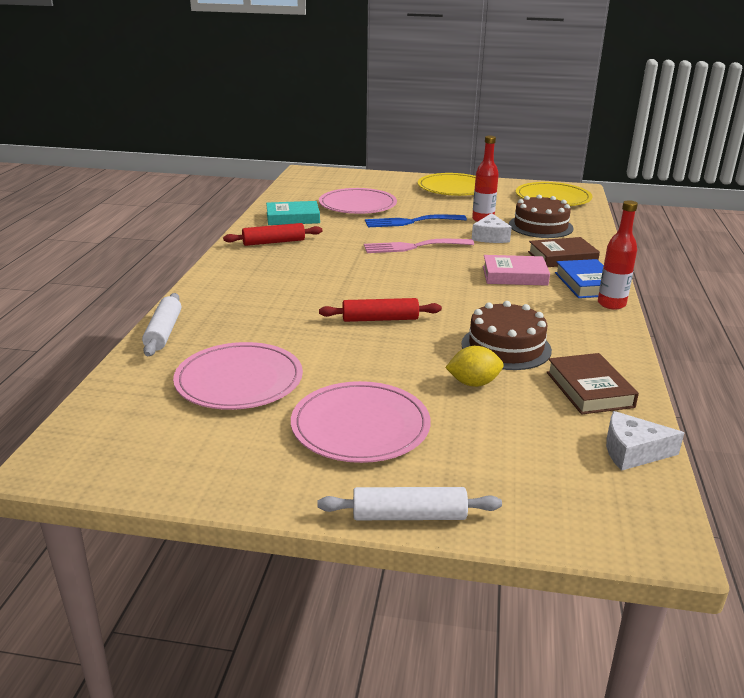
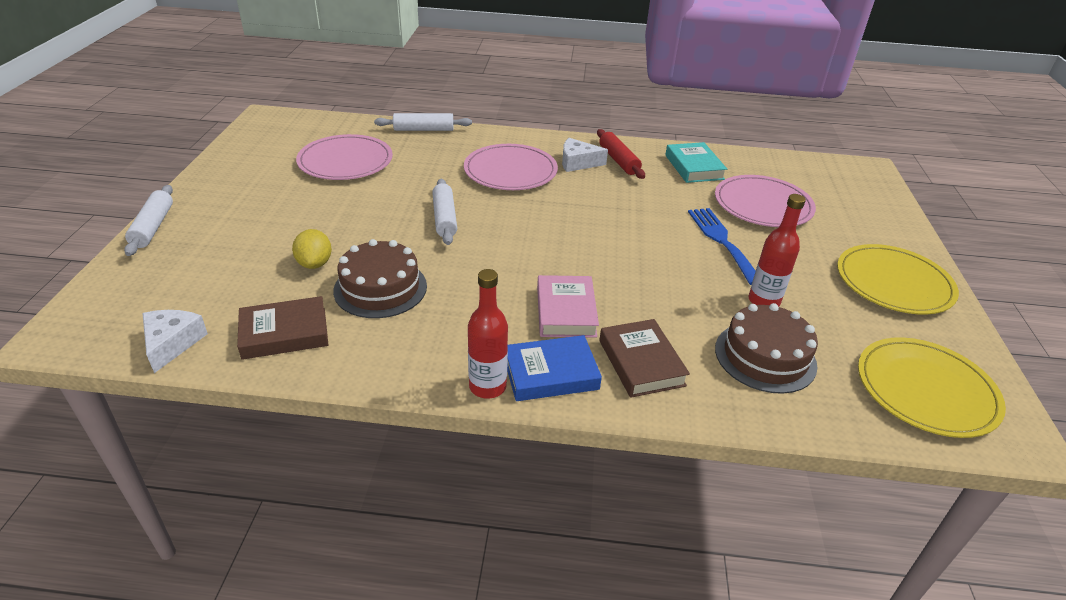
camera: 85 degrees right, 10 degrees up
(360, 426) = (267, 209): pink plate -> pink plate (510, 171)
(380, 319) = (444, 218): red rolling pin -> white rolling pin
(413, 247) = (636, 241): pink fork -> none
(490, 237) = (695, 302): white cheese -> white cheese (578, 163)

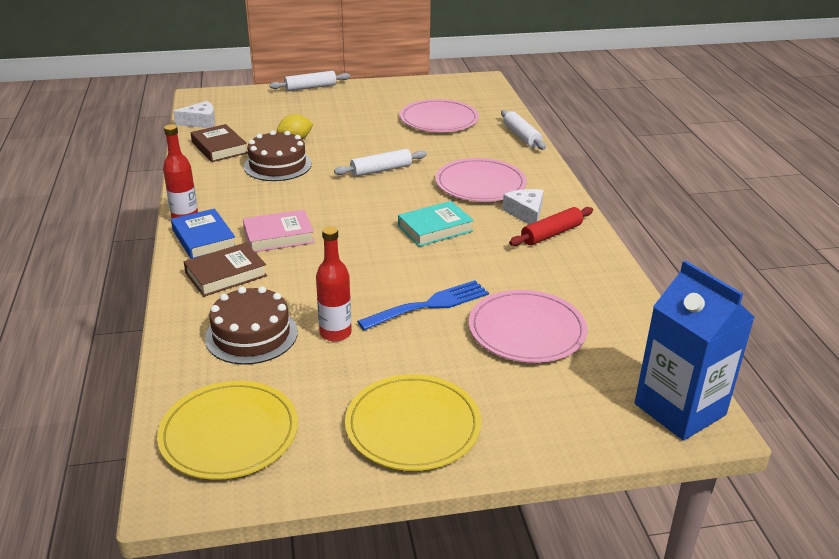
camera: 75 degrees right, 5 degrees down
(694, 167) = (578, 280): turquoise book -> turquoise book (435, 228)
(855, 173) = (679, 409): none -> blue carton

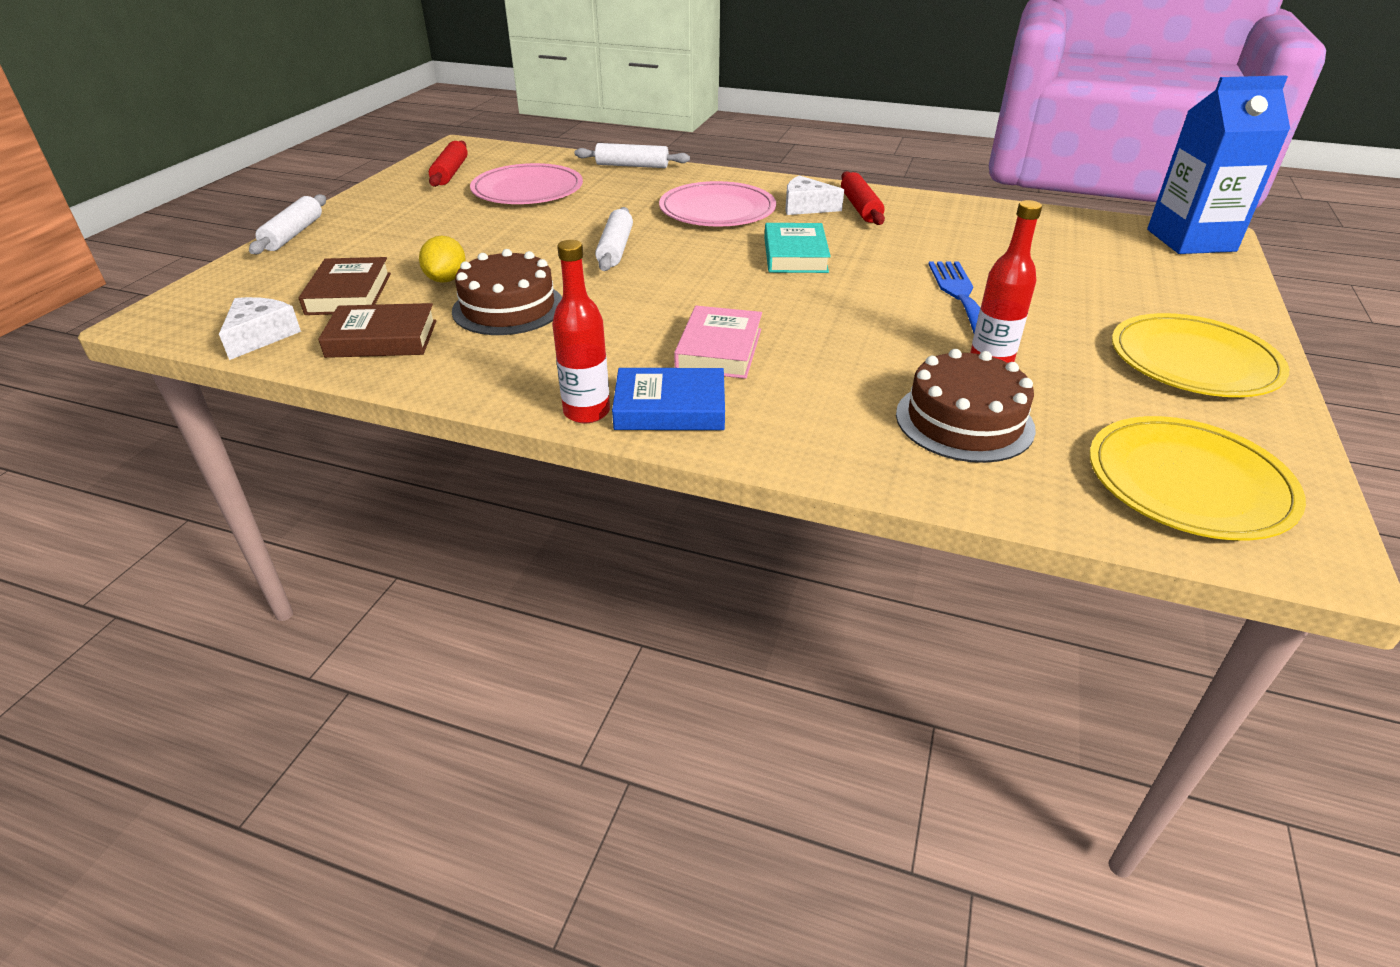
camera: 60 degrees left, 5 degrees up
(226, 274) = (791, 409): brown book -> brown book (349, 293)
(437, 92) = (450, 173): none -> red rolling pin
(527, 330) = (1037, 264): pink plate -> none

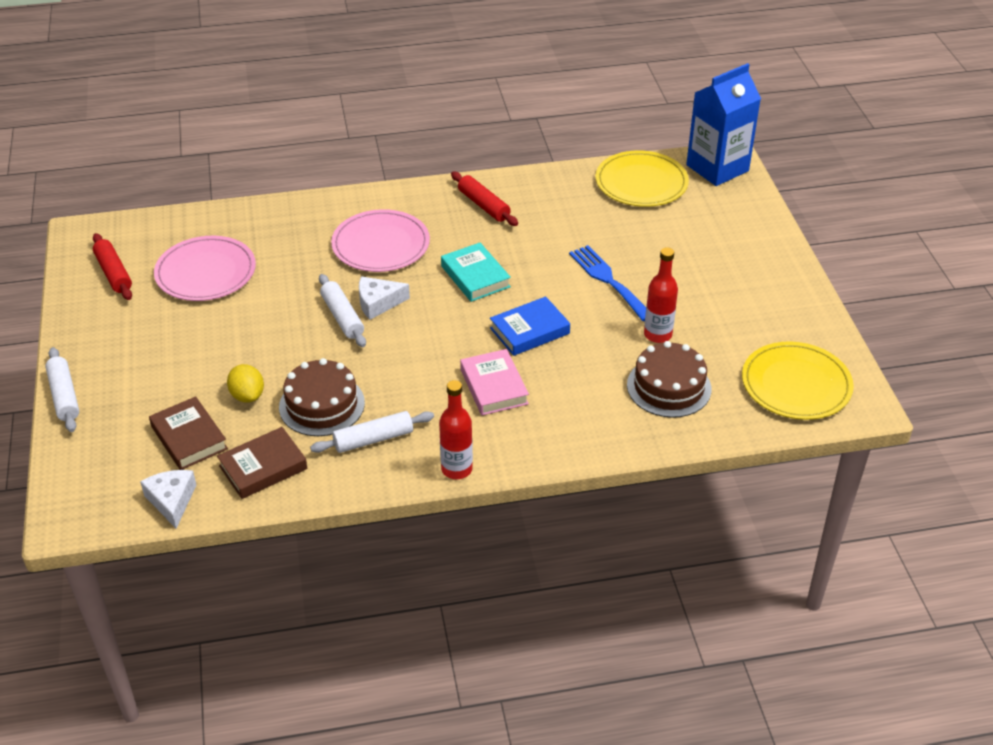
camera: 30 degrees left, 5 degrees up
(632, 166) = (265, 210): white rolling pin -> white rolling pin (373, 439)
(670, 408) = (502, 445): blue book -> blue book (529, 331)
(806, 207) = (444, 218): white cheese -> white cheese (378, 303)
(1193, 361) = (763, 289): yellow plate -> yellow plate (641, 182)

